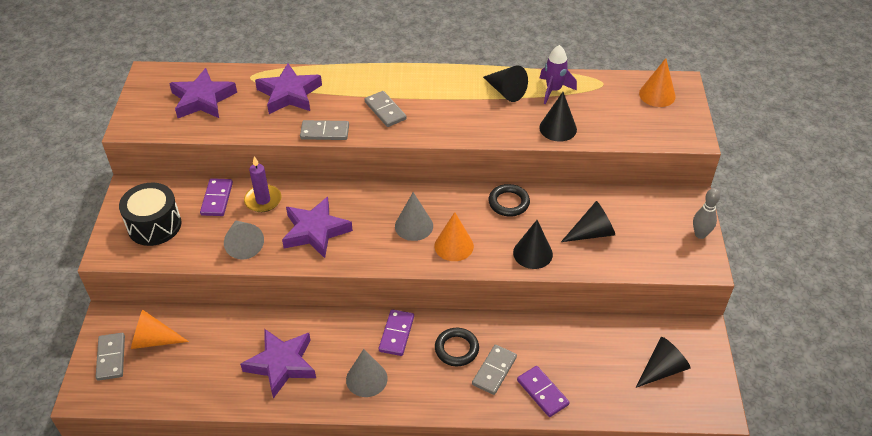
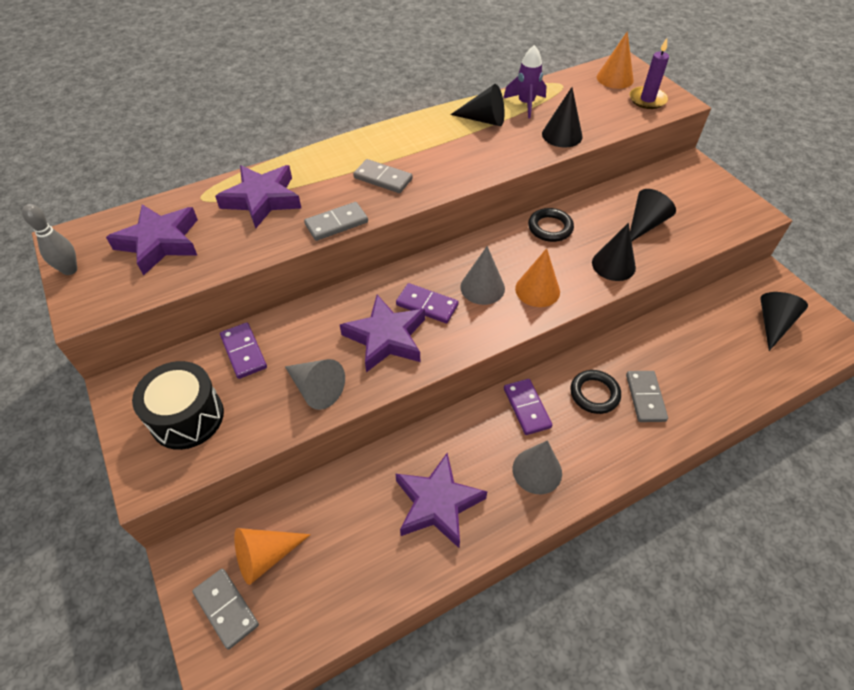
camera: 30 degrees left, 5 degrees up
(263, 200) = (300, 330): purple candle -> purple candle (647, 100)
(542, 392) = (703, 396): purple domino -> purple domino (427, 305)
(700, 234) = (727, 189): grey bowling pin -> grey bowling pin (70, 270)

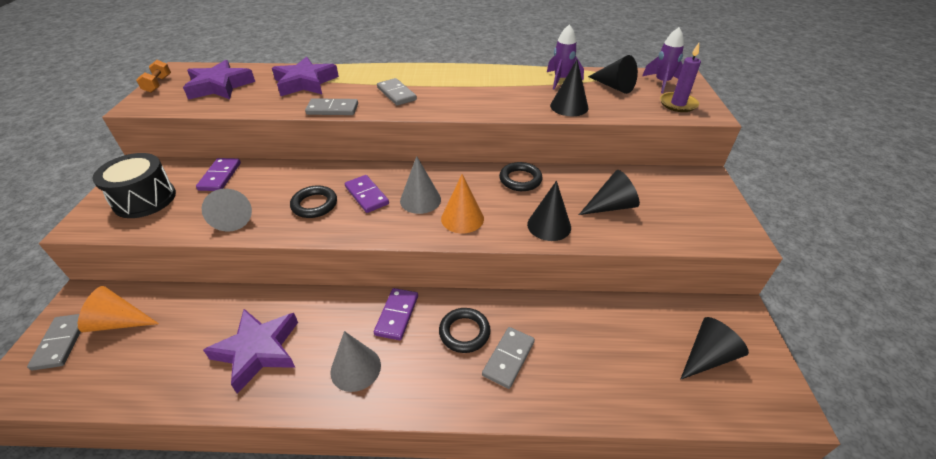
camera: 30 degrees right, 10 degrees down
(70, 270) = (158, 84): grey bowling pin -> orange dumbbell
(386, 338) = (314, 205): purple star -> black ring
(484, 120) = (515, 81): black cone -> black cone (614, 86)
(615, 78) = (662, 83): orange cone -> purple rocket

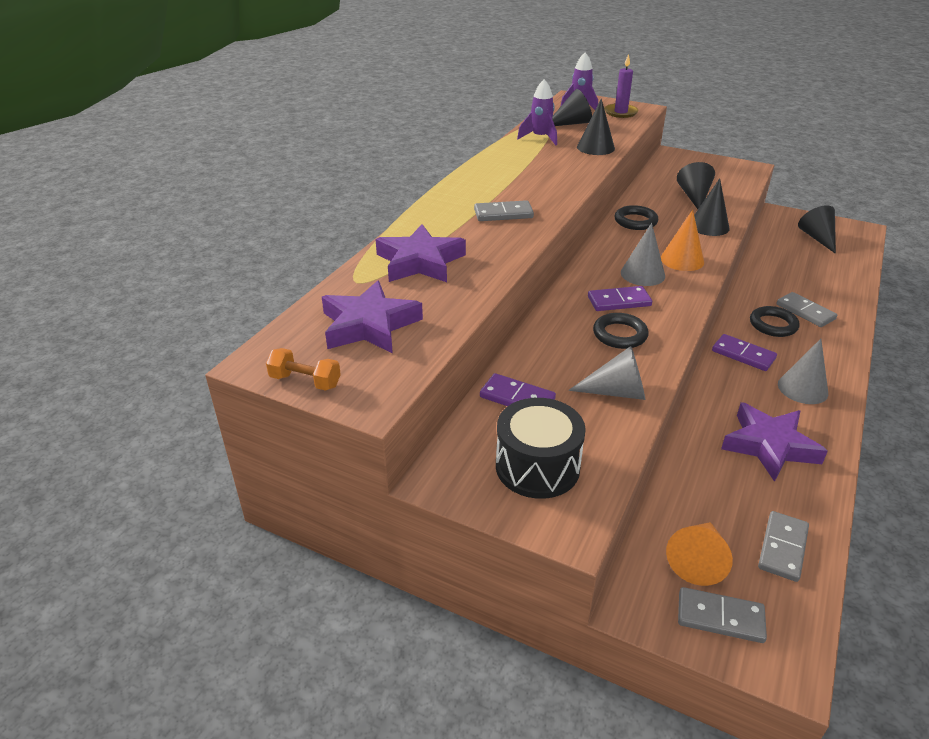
camera: 65 degrees left, 5 degrees down
(332, 109) = (512, 253): grey domino -> grey domino (782, 548)

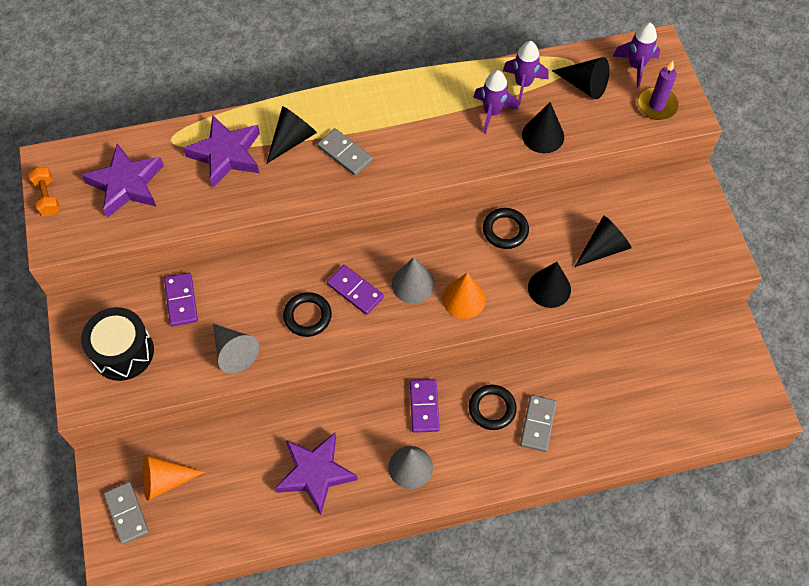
camera: 50 degrees right, 25 degrees up
(549, 154) = (492, 113): none -> purple rocket
(782, 548) = (212, 523): grey domino -> none
(817, 238) = (703, 379): black cone -> black cone (292, 140)

